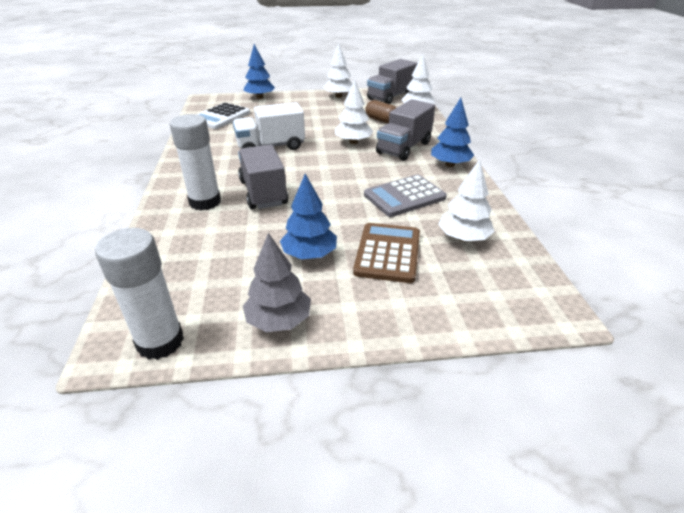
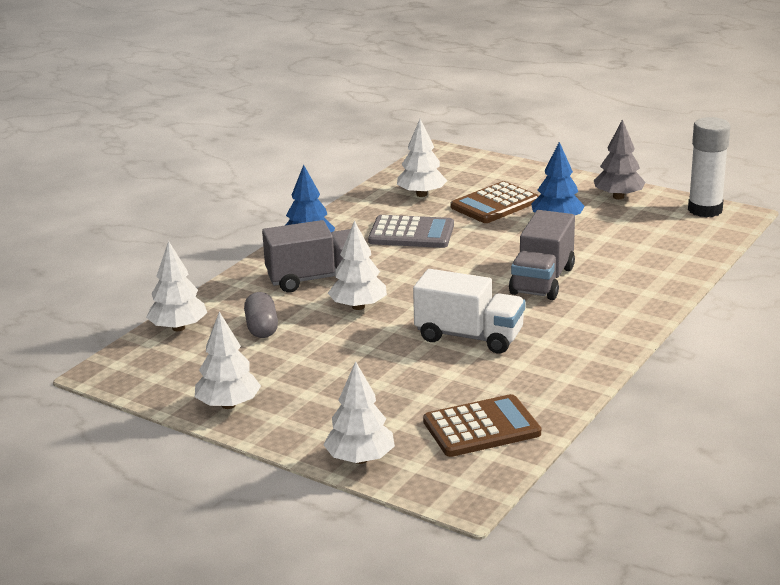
camera: 140 degrees left, 10 degrees down
(205, 202) = (612, 290): white glue stick -> none
(220, 117) = (481, 427): white calculator -> brown calculator
(260, 97) = (360, 459): blue tree -> white tree
(381, 120) = (262, 328): brown capsule -> grey capsule
(391, 97) = (155, 369): grey truck -> none

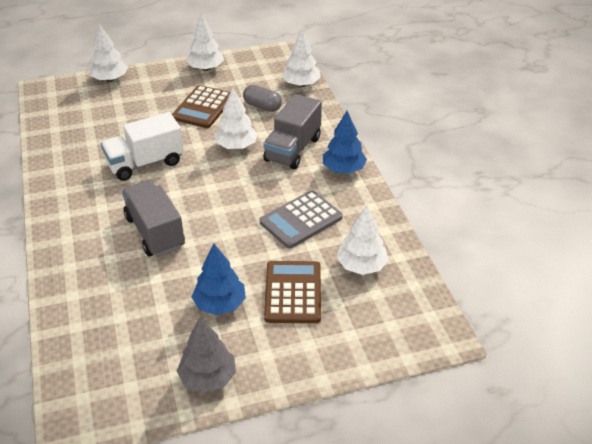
camera: 130 degrees right, 15 degrees up
(481, 427) = (72, 119): brown calculator -> brown calculator (203, 107)
(705, 210) = (110, 412): white glue stick -> none

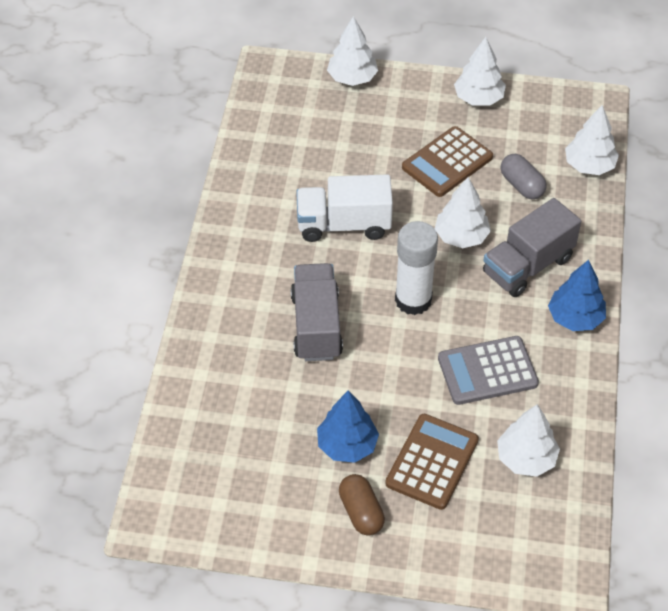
camera: 25 degrees right, 10 degrees up
(208, 377) = (298, 525): grey tree -> none
(222, 193) = (413, 300): none -> white glue stick
(255, 348) = (361, 512): none -> brown capsule

